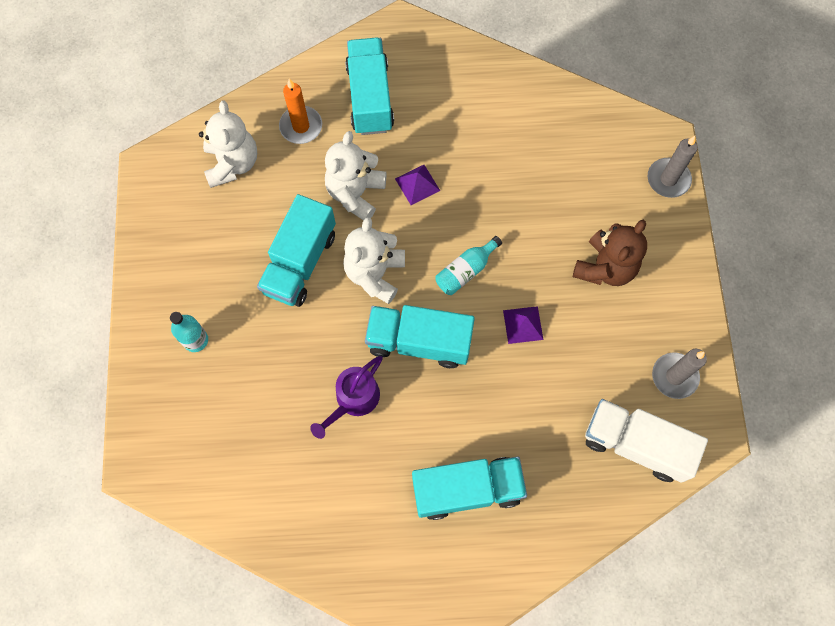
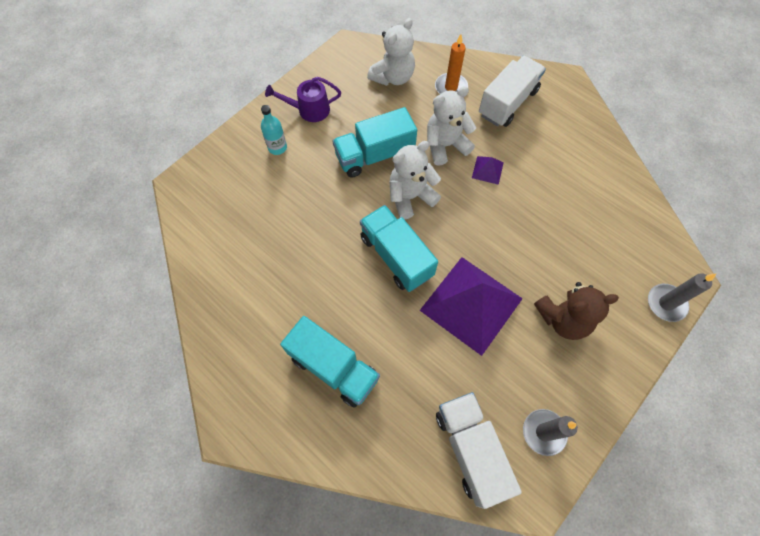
camera: 45 degrees right, 5 degrees down
(353, 400) = (324, 253): purple watering can -> purple watering can (309, 110)
(370, 98) = (507, 103): turquoise truck -> white truck
(466, 270) = (467, 241): turquoise bottle -> none
(523, 325) = (471, 304): purple pyramid -> purple pyramid, size x2.43

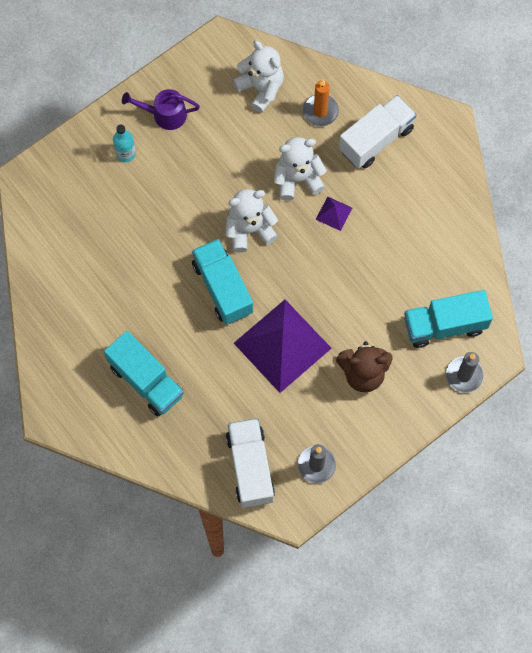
camera: 10 degrees right, 5 degrees up
(374, 155) = (223, 178): turquoise truck -> turquoise truck (444, 325)
(393, 77) = (261, 88): white teddy bear -> white teddy bear turned 90 degrees counterclockwise

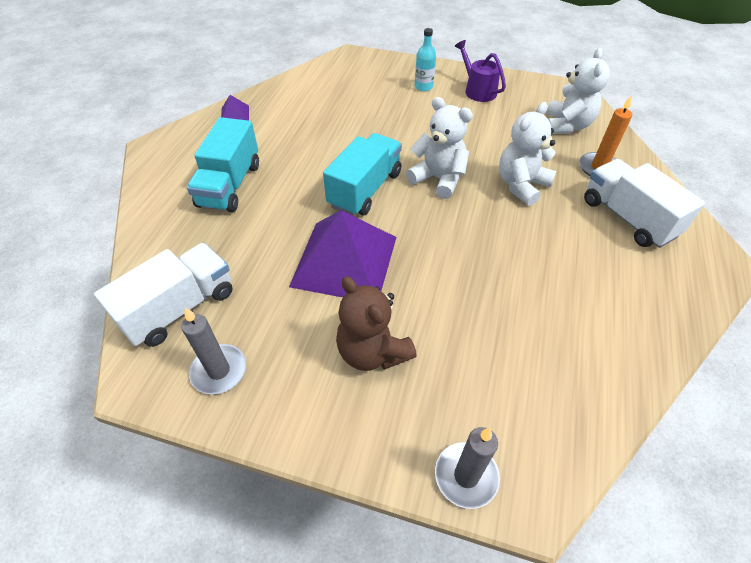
camera: 55 degrees right, 20 degrees down
(297, 179) = (521, 185): white teddy bear -> white teddy bear turned 90 degrees counterclockwise
(334, 213) = (520, 226): purple pyramid -> purple pyramid (235, 114)
(376, 140) = (627, 218): white truck -> white truck turned 135 degrees counterclockwise
(444, 325) = (509, 405): turquoise truck -> none

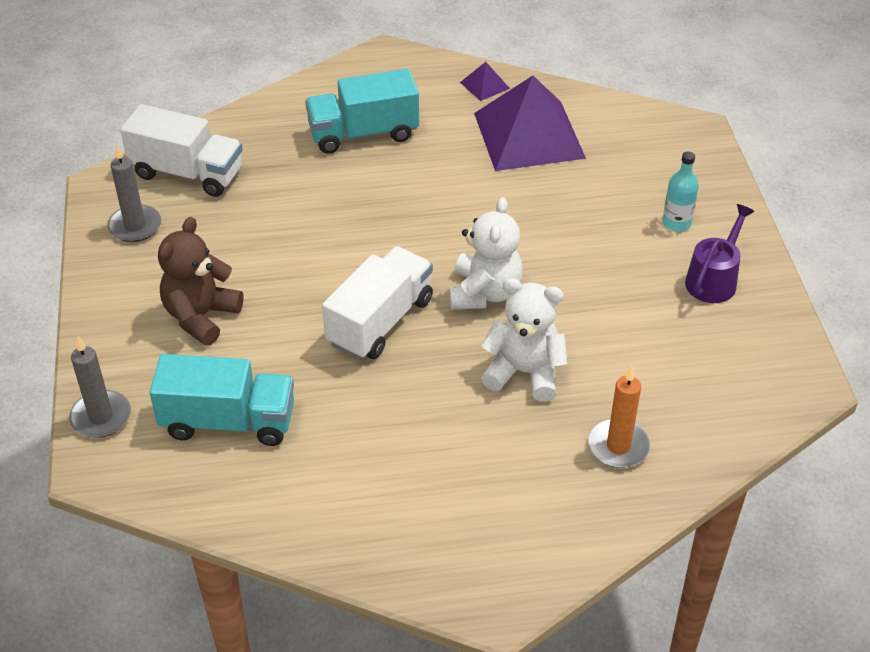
camera: 65 degrees right, 5 degrees down
(344, 261) = (304, 258): purple pyramid -> purple pyramid (529, 135)
(365, 189) = (424, 237): turquoise truck -> turquoise truck (228, 421)
(566, 125) = (698, 395): white teddy bear -> none
(627, 218) = (527, 492): white truck -> white truck (380, 321)

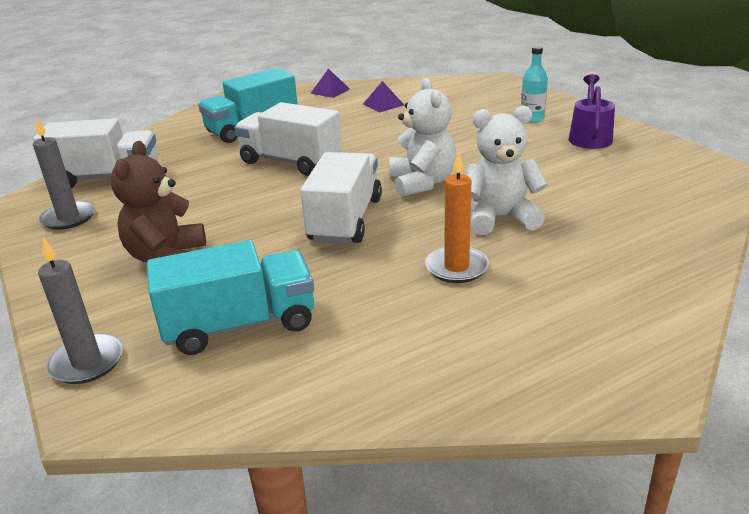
camera: 20 degrees left, 15 degrees down
(374, 210) = (291, 162): none -> white truck
(529, 135) = (383, 104): purple pyramid -> purple pyramid, size x0.41
(618, 446) = (625, 240): orange candle -> orange candle (456, 267)

